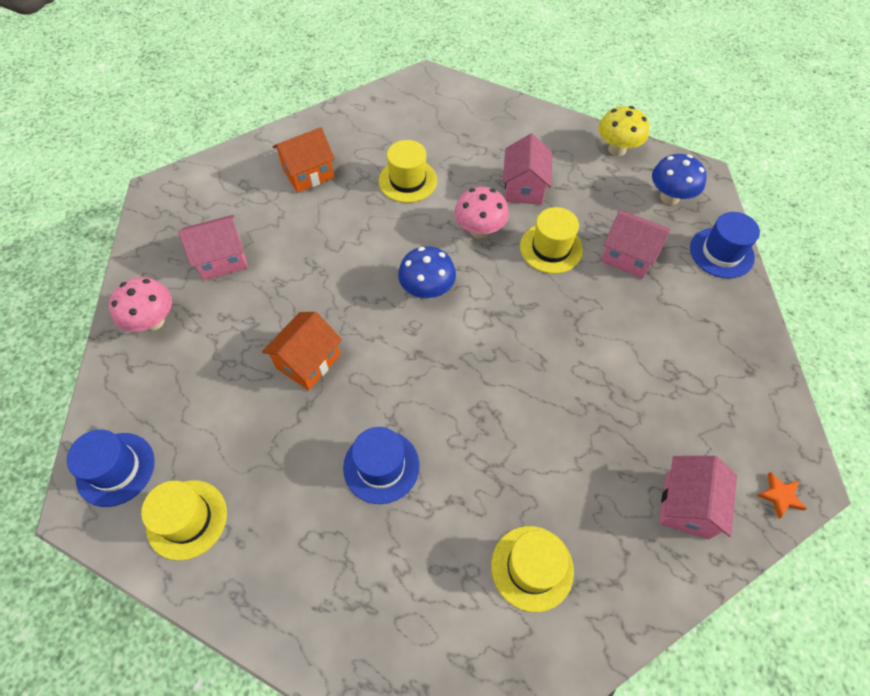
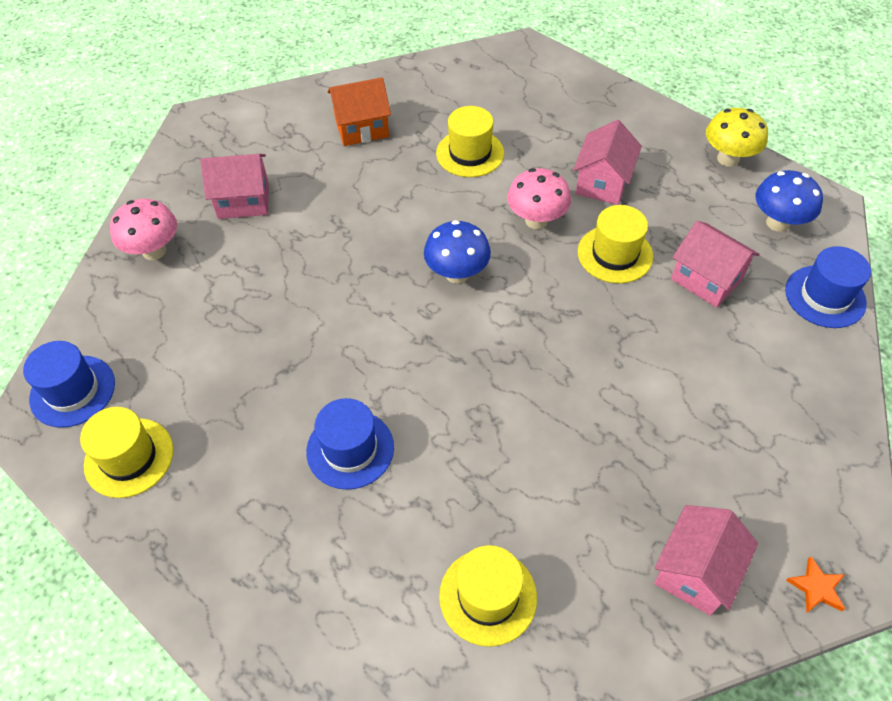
camera: 15 degrees right, 5 degrees down
(308, 361) = (303, 323): orange house -> none

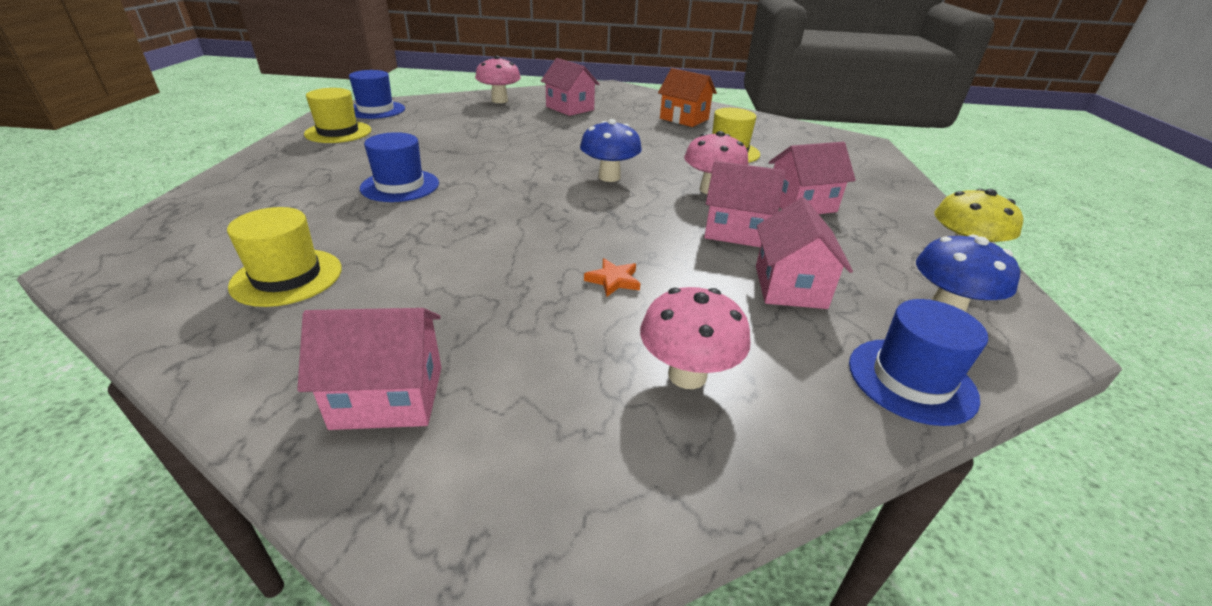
camera: 50 degrees right, 20 degrees down
(615, 254) = (735, 231): yellow hat -> pink house
(762, 399) = (687, 375): none -> pink mushroom
(816, 588) = (429, 529): orange star -> orange star (613, 280)

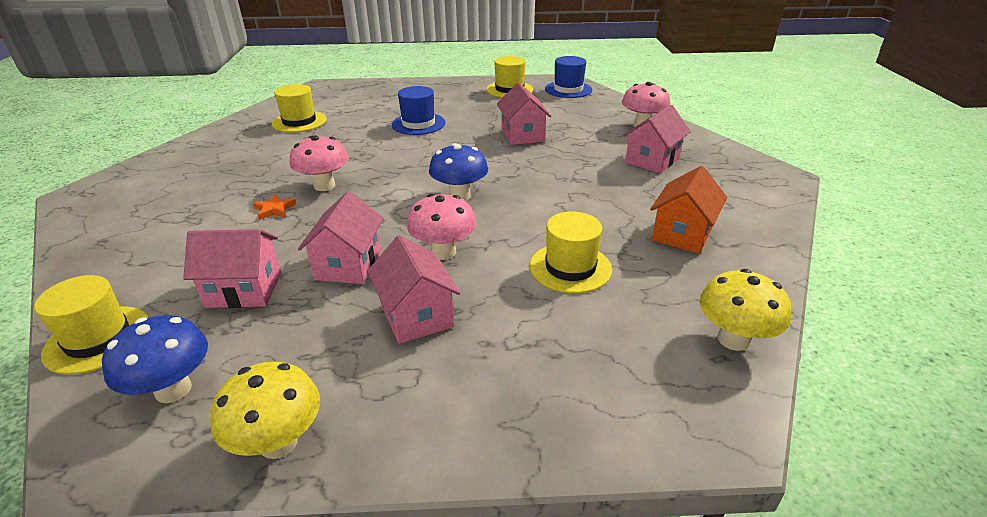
camera: 85 degrees right, 0 degrees up
(388, 397) = (188, 162): pink house -> pink house (522, 135)
(687, 375) = (159, 239): pink mushroom -> pink mushroom (324, 186)
(792, 127) = (733, 339): none -> yellow mushroom
(911, 380) = (98, 339): blue hat -> yellow hat

